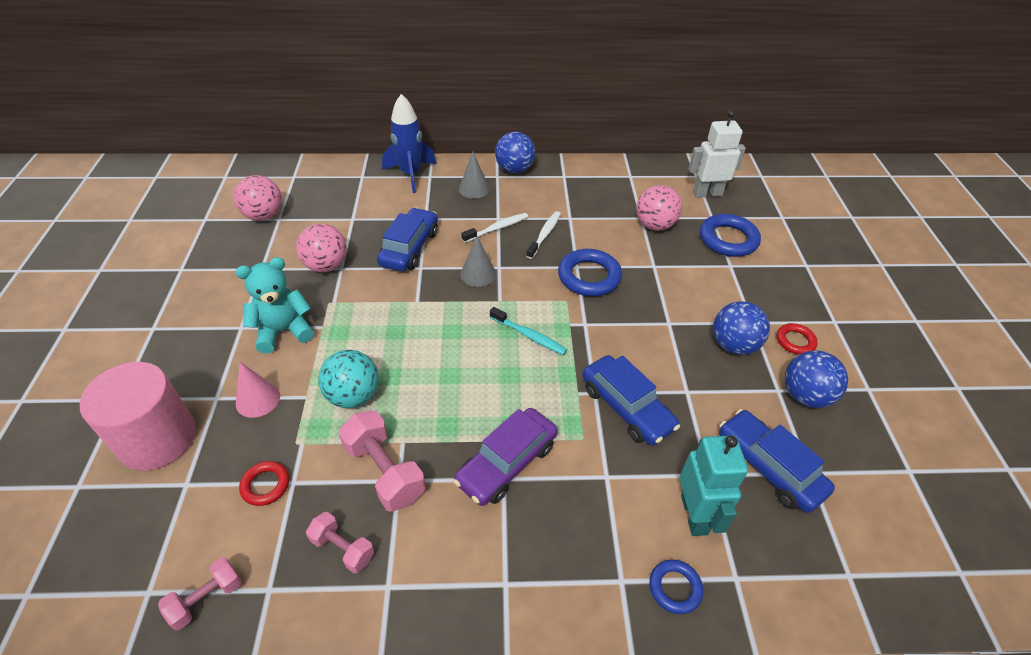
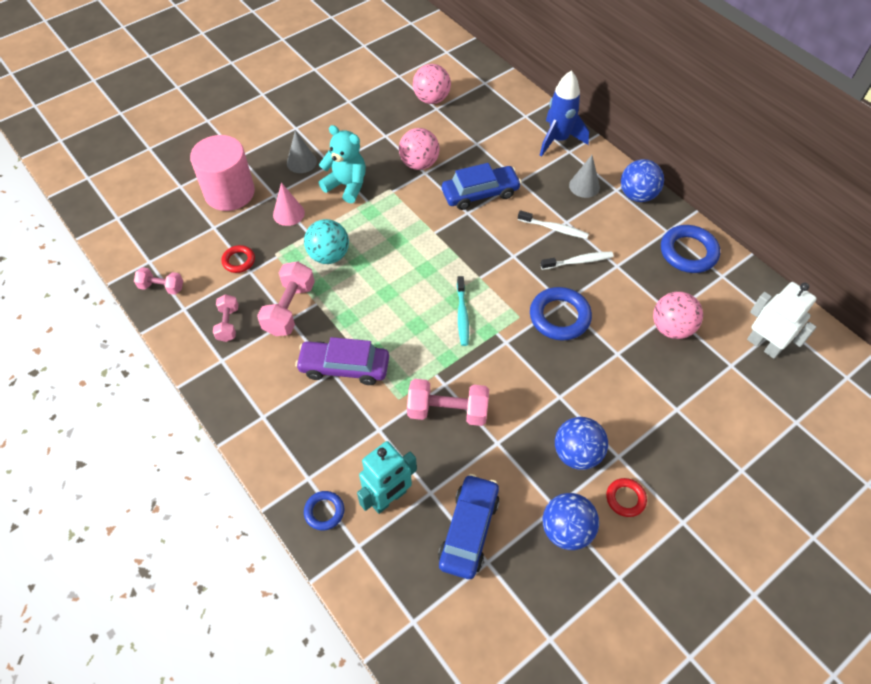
camera: 55 degrees right, 10 degrees up
(478, 274) = (493, 248): grey cone -> grey cone (301, 162)
(626, 408) = (447, 411): blue car -> pink dumbbell
(728, 239) = (711, 392): blue ring -> blue ring (688, 252)

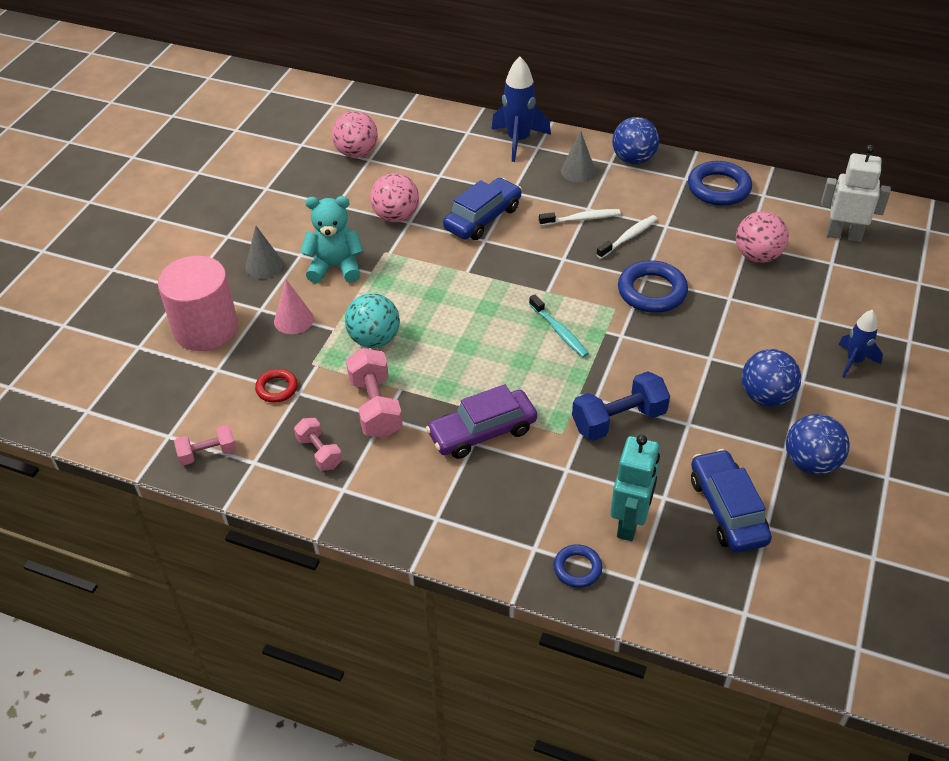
camera: 30 degrees left, 10 degrees down
(447, 411) = (619, 420): pink dumbbell -> blue dumbbell
(625, 498) = (837, 411): red ring -> none
(676, 463) = (854, 361): none -> blue rocket

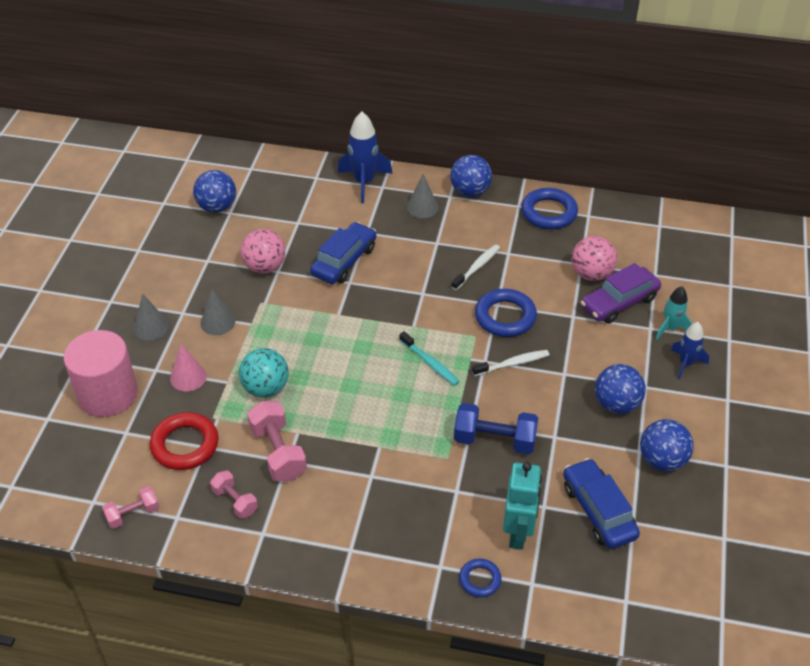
camera: 10 degrees left, 0 degrees up
(277, 388) = (185, 445): red ring -> red ring, size x1.77
(335, 267) = (217, 322): turquoise teddy bear -> grey cone
(357, 153) = (217, 207): pink ball -> blue ball
(482, 432) = (377, 465): purple car -> purple car (619, 302)
(581, 219) = (433, 253): white toothbrush -> white toothbrush (512, 364)
(619, 420) = (494, 440): blue dumbbell -> blue dumbbell turned 45 degrees clockwise
(841, 322) = (670, 328): none -> turquoise rocket
(844, 235) = (662, 247): white robot -> none

